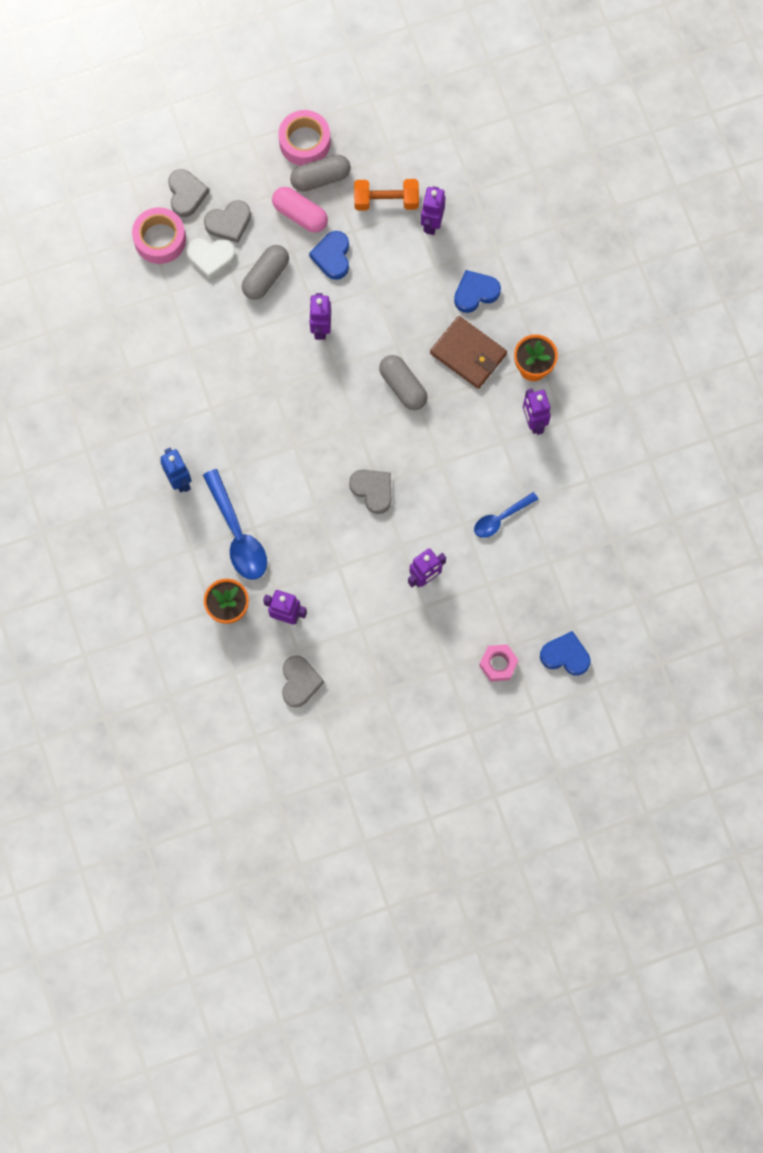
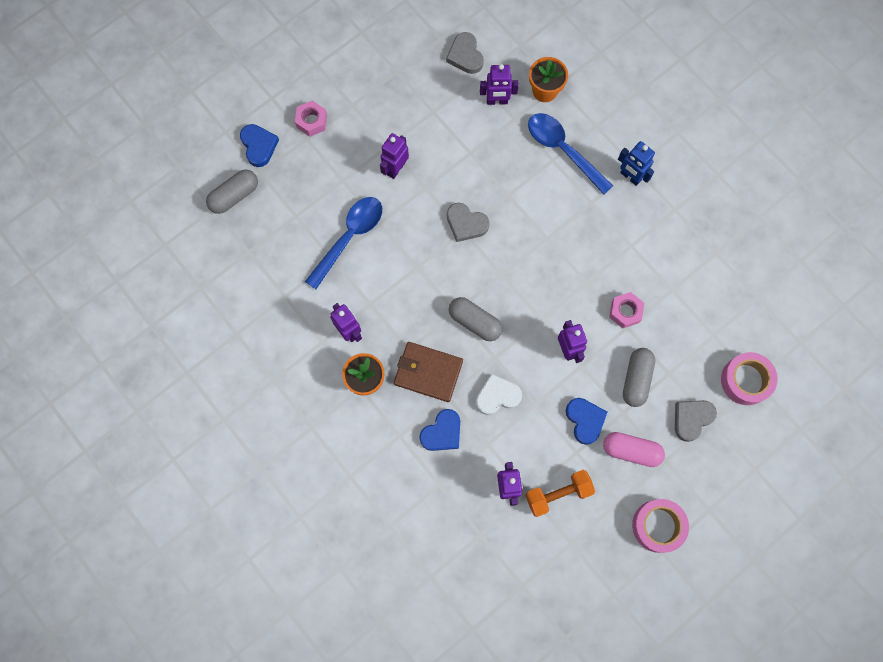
camera: 160 degrees right, 0 degrees up
(186, 194) = (742, 432): grey heart -> none
(211, 257) = (693, 380): white heart -> white heart (497, 396)
(247, 344) = (625, 312): none -> pink nut
(320, 178) = (627, 494): grey capsule -> grey capsule (234, 196)
(501, 518) = (349, 238): blue spoon -> blue spoon, size x1.67
(565, 655) = (259, 146): blue heart -> blue heart turned 105 degrees counterclockwise

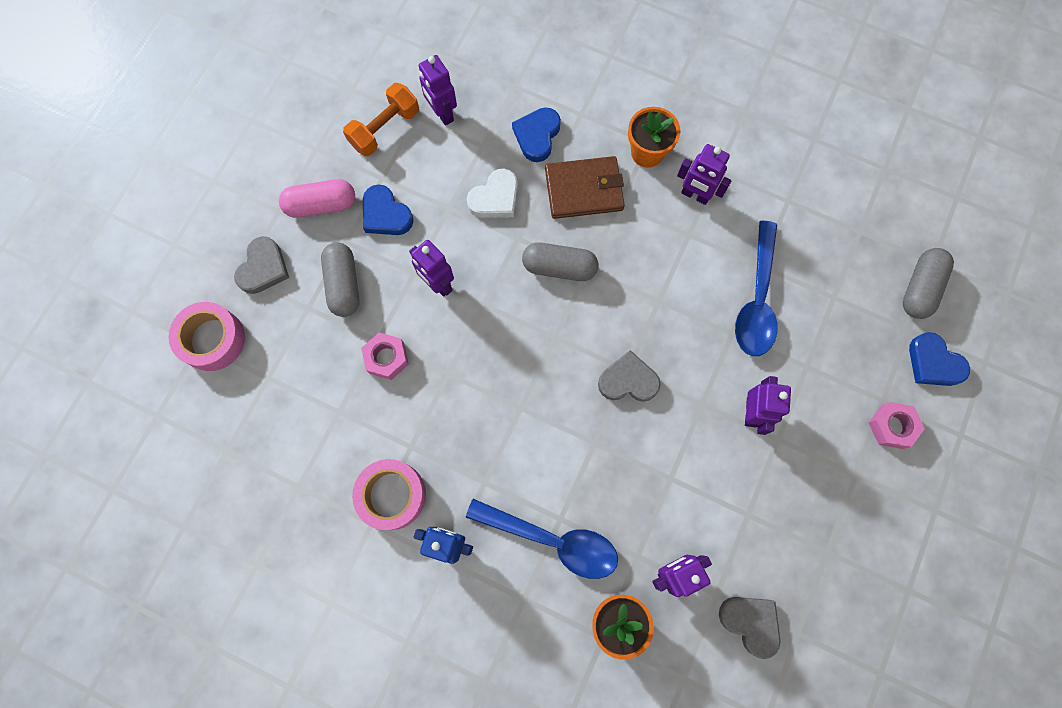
camera: 155 degrees right, 0 degrees up
(658, 526) = (265, 142): pink tape -> pink tape (392, 495)

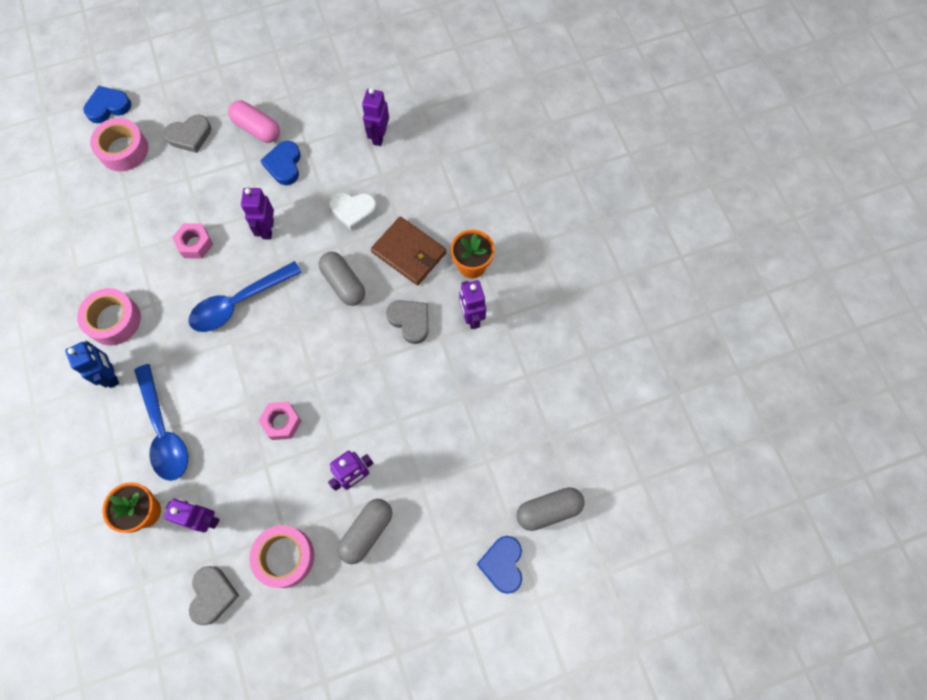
camera: 45 degrees right, 5 degrees down
(344, 284) = (219, 183): grey capsule -> grey capsule (367, 532)
(385, 129) = (338, 117): orange dumbbell -> none
(537, 136) = (418, 197): blue heart -> blue heart (108, 107)
(628, 380) = (307, 386): grey heart -> grey heart (410, 321)
(756, 299) = (437, 414): blue spoon -> blue spoon (239, 302)
(771, 532) = (285, 557): none -> pink tape
(891, 426) = (429, 574): pink nut -> pink nut (281, 422)

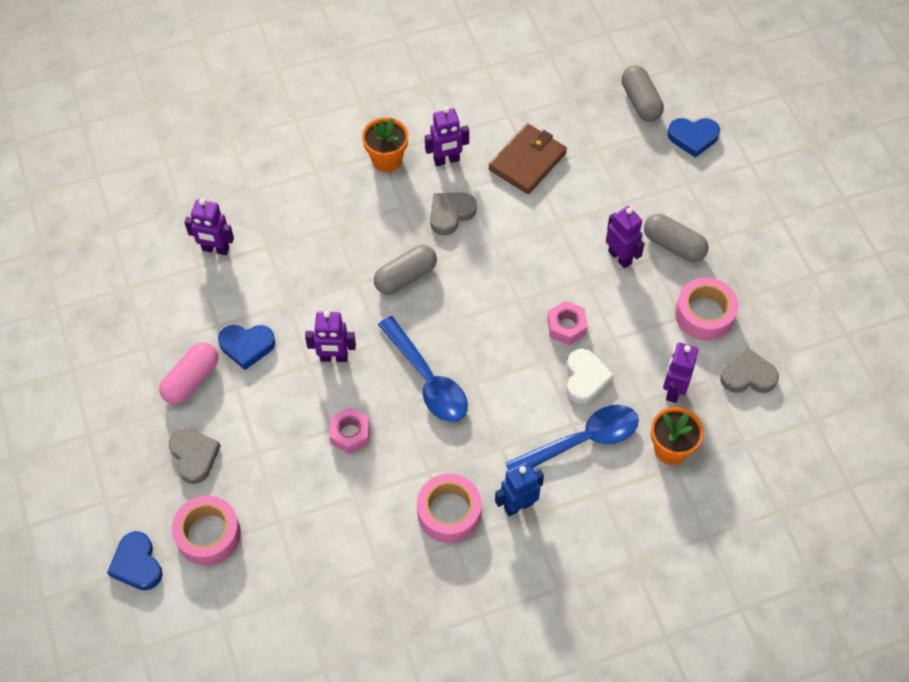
camera: 90 degrees left, 10 degrees down
(353, 211) = (314, 271): white heart -> white heart (585, 378)
(409, 252) = (369, 216): brown wallet -> brown wallet (527, 161)

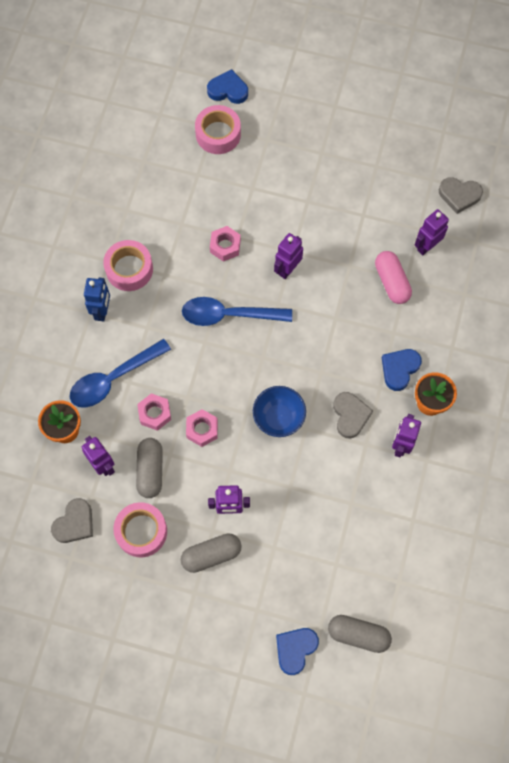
camera: 125 degrees right, 10 degrees up
(191, 379) = (332, 179): pink capsule -> pink capsule (391, 282)
(194, 456) = (276, 153): grey heart -> grey heart (459, 195)
(247, 346) = (334, 223): blue heart -> blue heart (399, 369)
(405, 277) = (318, 351): grey capsule -> grey capsule (150, 470)
(501, 269) = (278, 418): none -> blue bowl
(527, 161) = (360, 503): brown wallet -> none
(581, 441) = (114, 378): blue spoon -> blue spoon turned 45 degrees clockwise
(585, 378) = (155, 414): white heart -> pink nut

